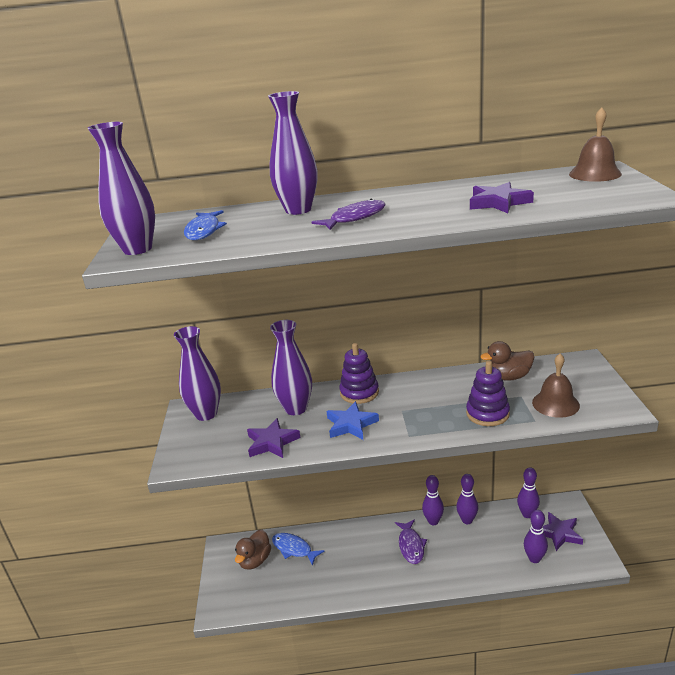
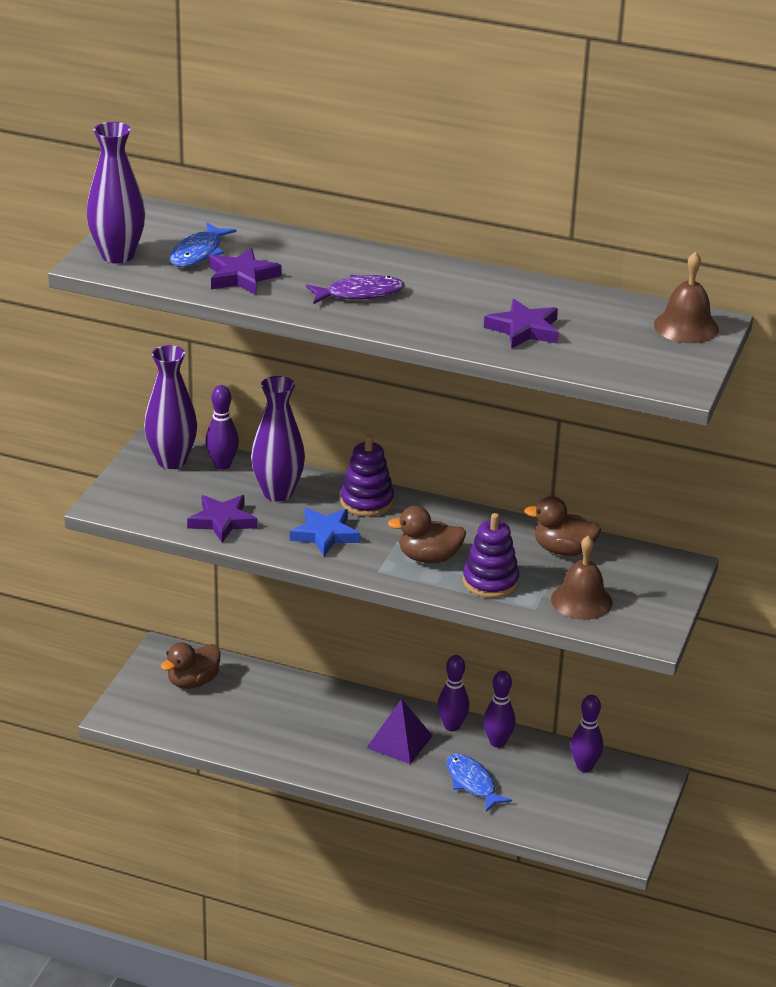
camera: 20 degrees right, 5 degrees up
(294, 549) = (249, 688): blue fish -> blue fish (472, 783)
(298, 210) = (317, 257): purple vase -> none
(411, 546) = (399, 741): purple fish -> purple pyramid
(433, 413) = (429, 558): none -> brown duck
(534, 558) = (543, 815): purple bowling pin -> purple bowling pin (222, 465)
(559, 533) = (604, 803): purple star -> purple star (241, 277)

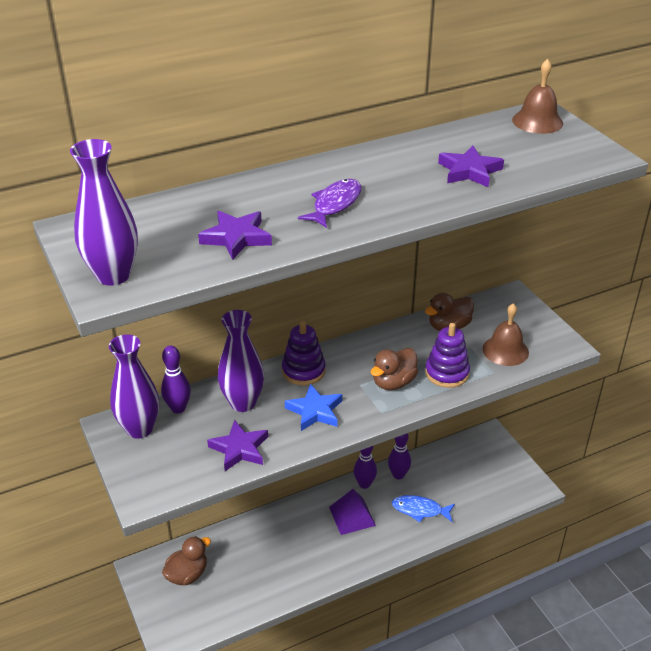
camera: 45 degrees left, 5 degrees up
(193, 682) = (187, 574): brown duck -> brown duck turned 135 degrees counterclockwise
(198, 253) = (171, 238): blue fish -> none
(584, 766) = (454, 455): purple bowling pin -> none

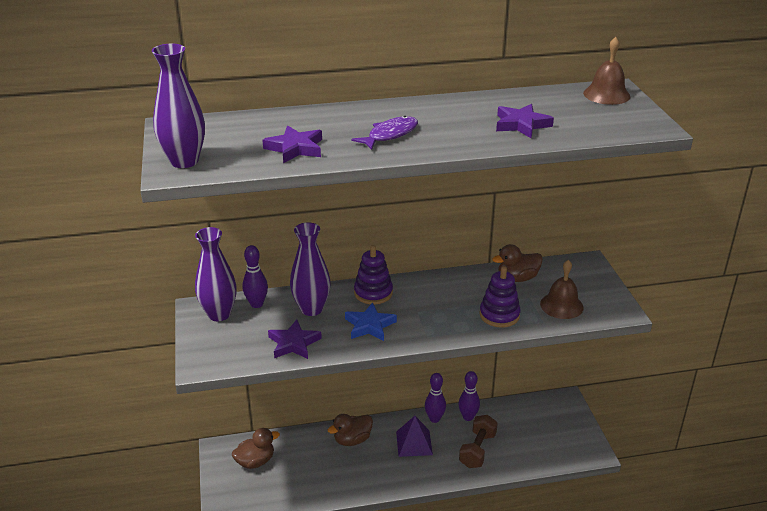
camera: 15 degrees right, 5 degrees down
(393, 382) = (448, 315): brown duck -> brown duck (352, 440)
(420, 510) = (477, 450): blue fish -> brown dumbbell

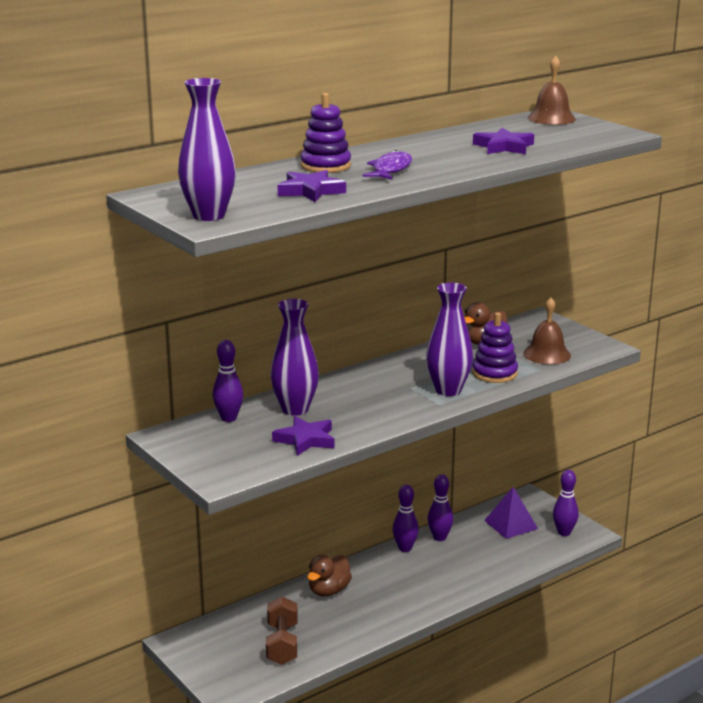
camera: 25 degrees left, 10 degrees down
(219, 314) = (194, 435): purple vase -> purple vase (448, 390)
(255, 461) = (231, 640): brown duck -> none
(369, 325) = (372, 409): blue star -> none
(373, 293) = (348, 383): purple stacking toy -> purple stacking toy (325, 166)
(414, 443) = (399, 575): purple pyramid -> purple pyramid (510, 524)
(477, 450) = (472, 563): brown dumbbell -> brown dumbbell (282, 644)
(573, 444) = (564, 532): none -> purple bowling pin

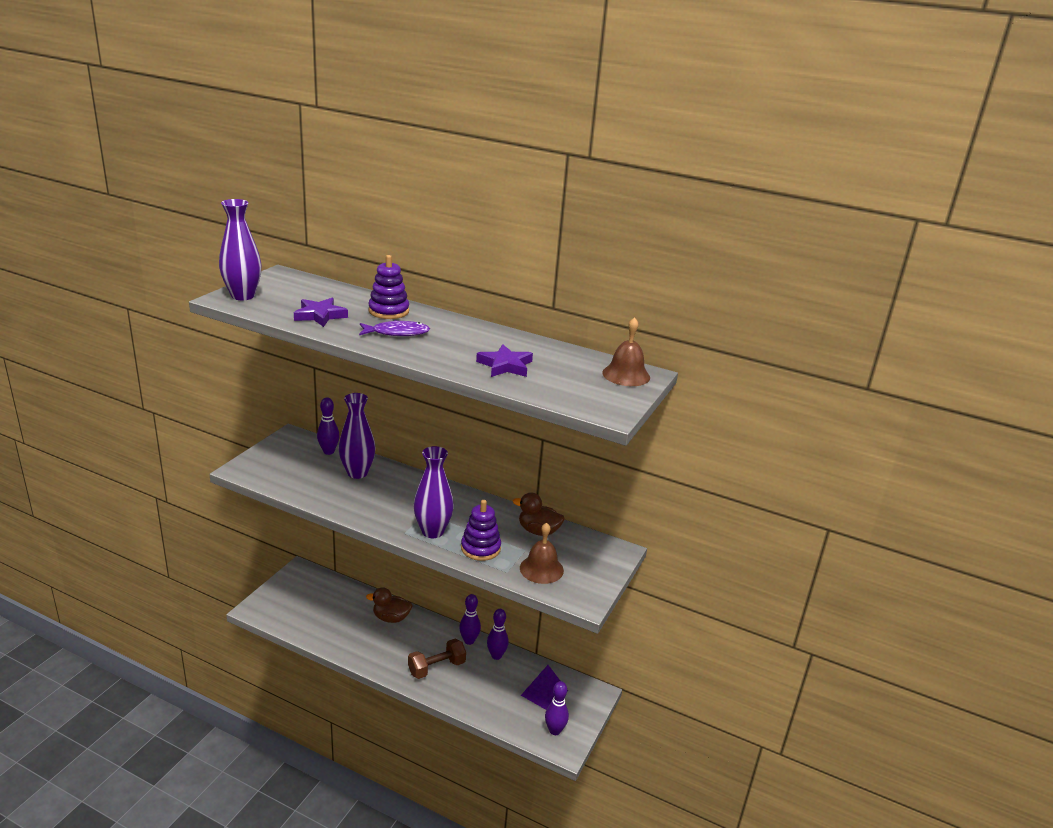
camera: 60 degrees right, 5 degrees up
(282, 644) = (317, 615): brown dumbbell -> brown dumbbell (436, 668)
(306, 440) = (312, 488): purple star -> none

